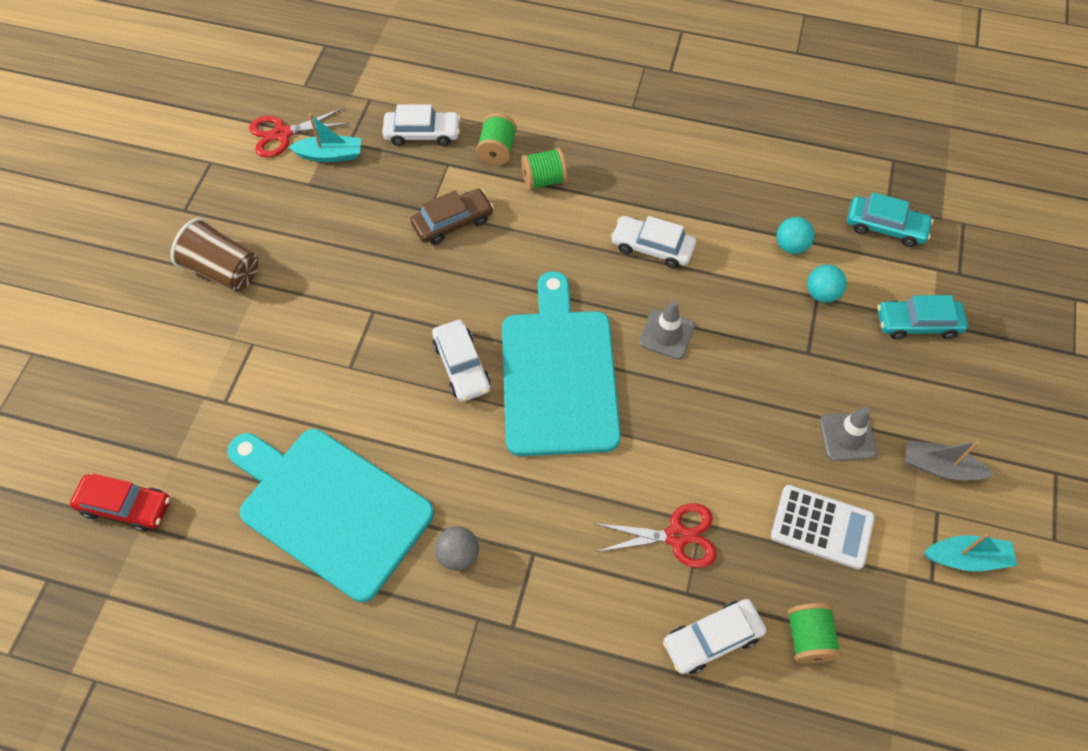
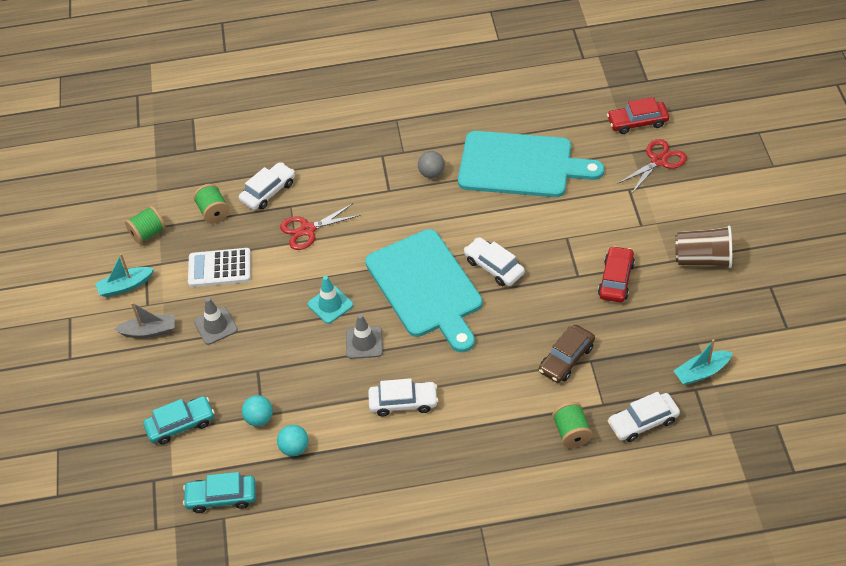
camera: 160 degrees right, 10 degrees down
(282, 134) = (754, 373): red scissors -> red scissors (659, 161)
(335, 287) = (616, 279): none -> red car
(544, 180) = (518, 423): green spool -> green spool (148, 233)
(688, 403) = (330, 305): none -> turquoise traffic cone

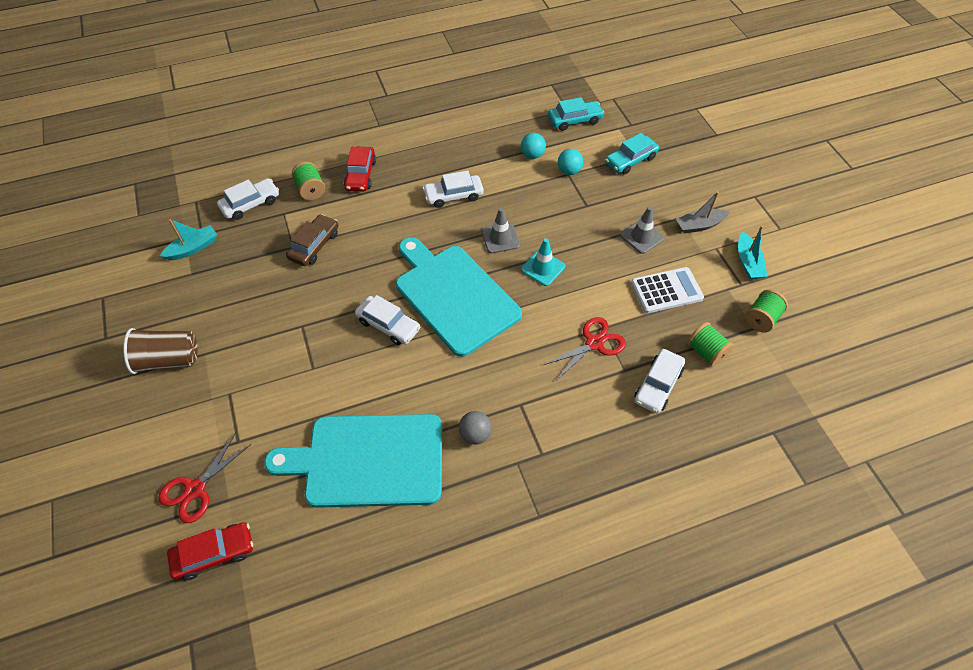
camera: 165 degrees right, 5 degrees up
(125, 286) = (748, 262): turquoise boat -> turquoise boat turned 120 degrees clockwise
(616, 279) = (262, 326): red car -> red car (360, 175)

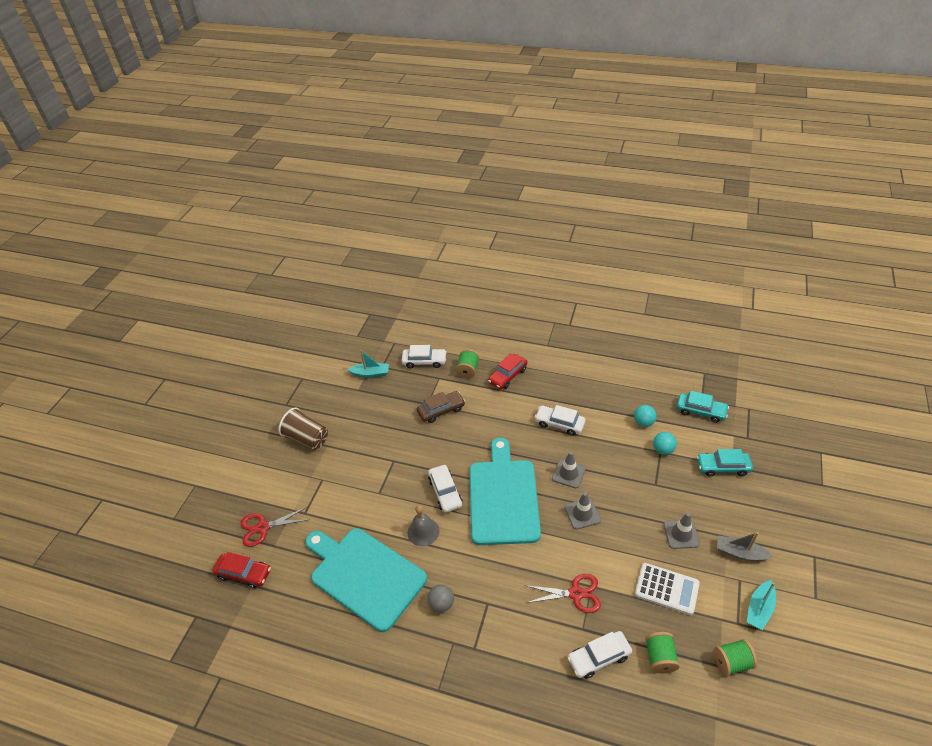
camera: 40 degrees right, 10 degrees down
(397, 377) = (423, 531): none -> grey bell
(543, 268) = (582, 514): turquoise traffic cone -> grey traffic cone

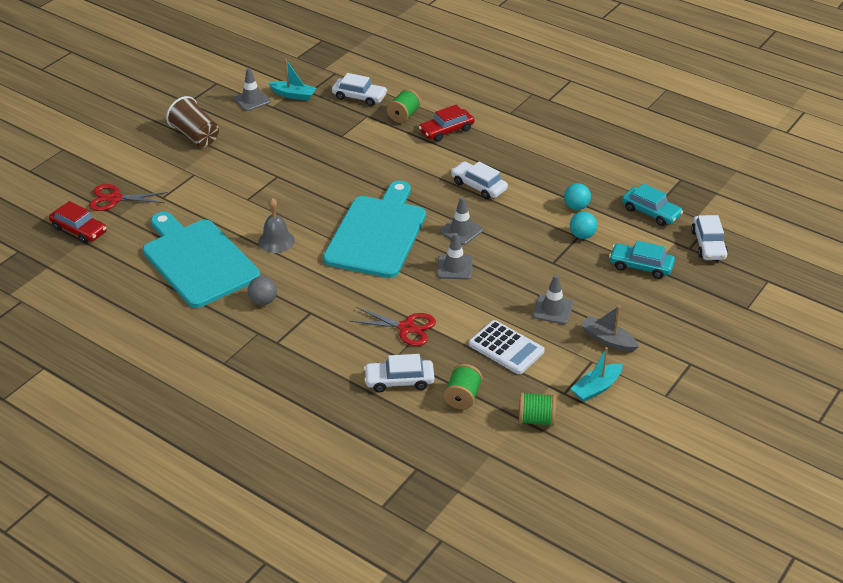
camera: 15 degrees right, 5 degrees down
(338, 388) = (251, 100): none -> grey traffic cone
(441, 410) = (353, 145): brown car -> none
(445, 492) = (317, 215): white car -> white car (708, 244)

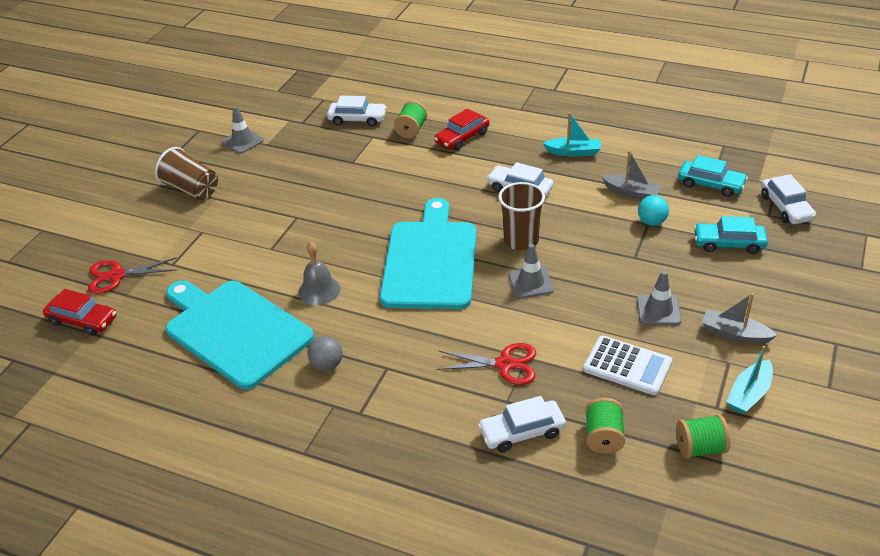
camera: 10 degrees left, 0 degrees up
(293, 95) = (286, 129): turquoise boat -> turquoise boat (573, 152)
(461, 231) = (521, 240): grey traffic cone -> brown cup
(576, 207) = (631, 193): turquoise ball -> grey boat

